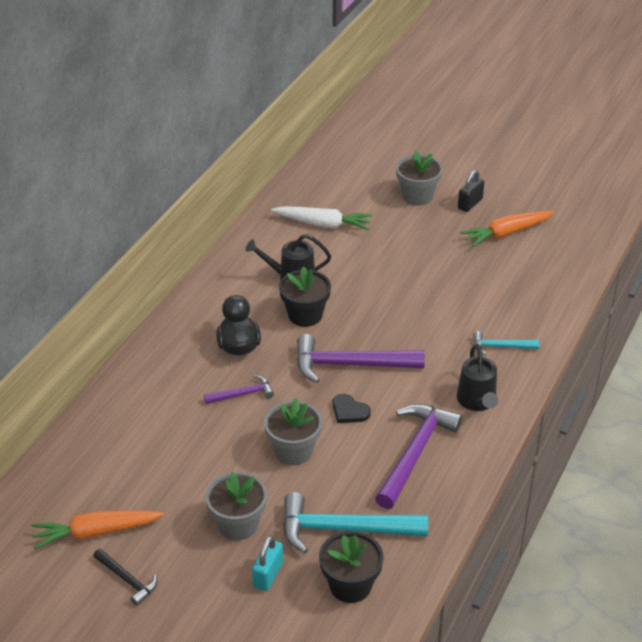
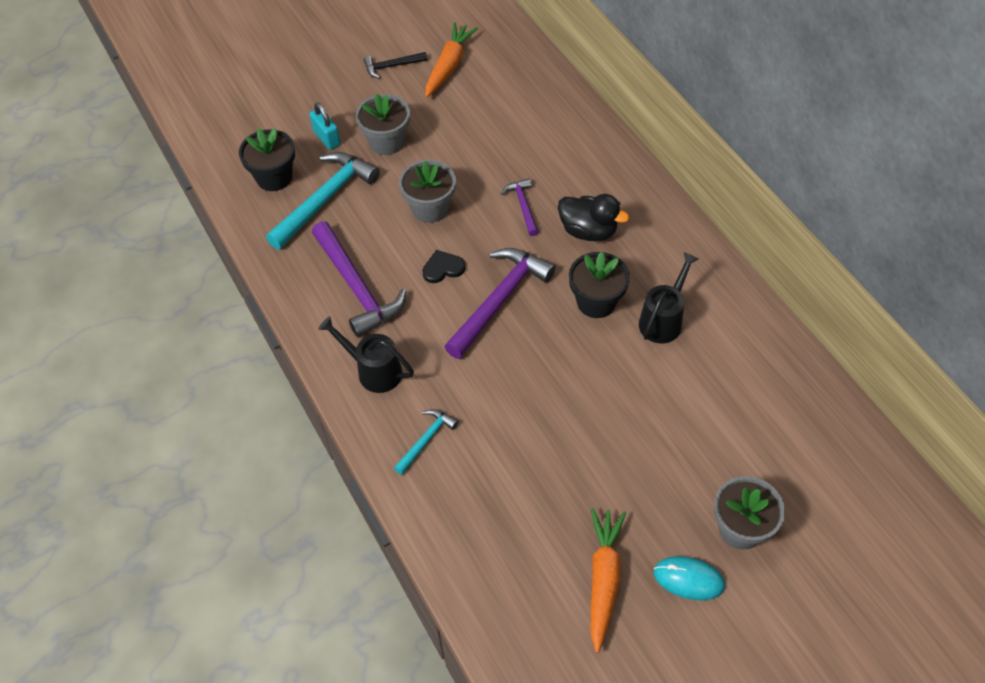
camera: 125 degrees right, 15 degrees up
(243, 394) = (523, 206): purple hammer -> purple hammer turned 150 degrees clockwise
(323, 224) = (741, 397): white carrot -> none
(470, 204) = (688, 579): black padlock -> turquoise mouse

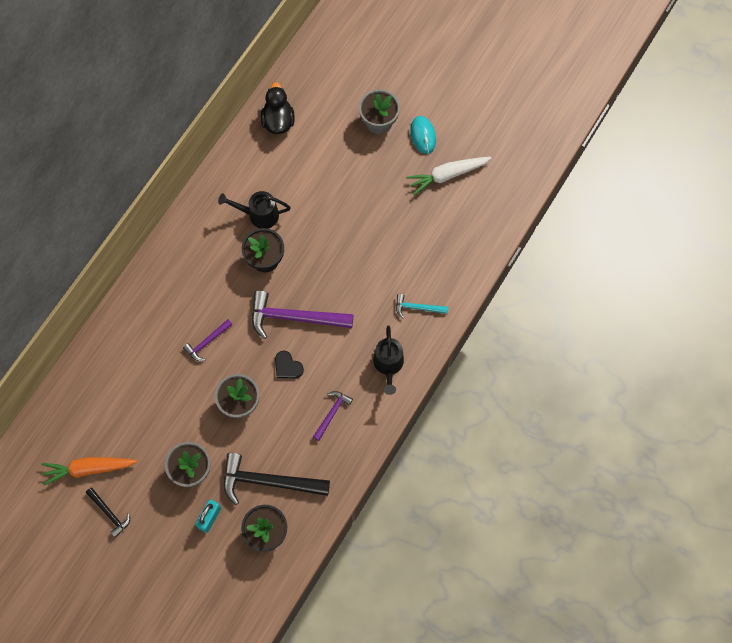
camera: 120 degrees left, 15 degrees up
(325, 199) = (268, 481): turquoise hammer -> black hammer
(356, 287) = (332, 413): purple hammer -> purple hammer, size x0.52
(588, 231) = (208, 290): black duck -> black duck (278, 121)
(603, 580) = (447, 175): orange carrot -> white carrot

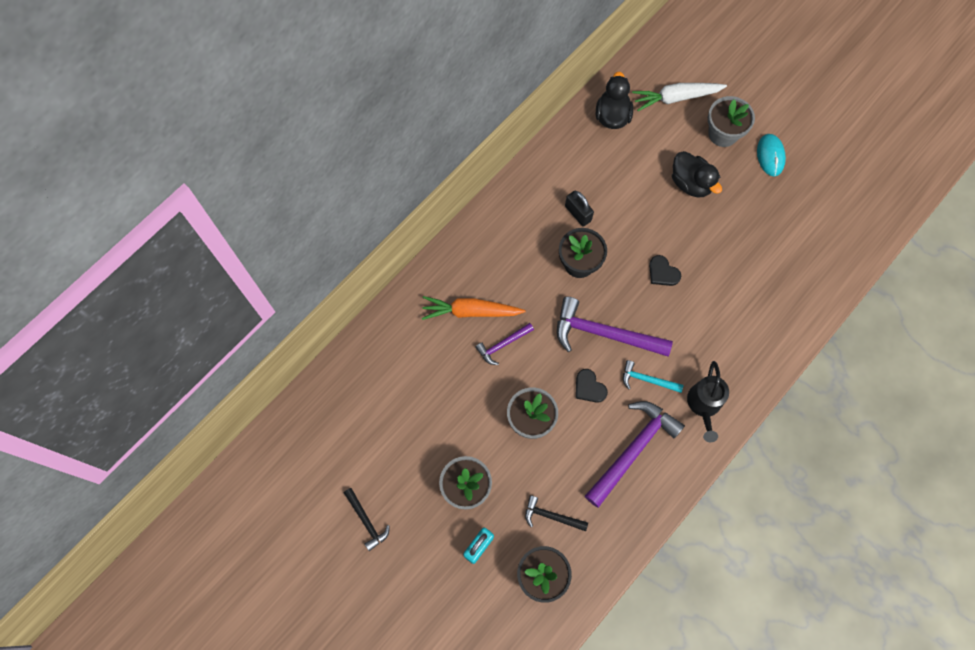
camera: 10 degrees right, 0 degrees up
(89, 469) = (351, 465): orange carrot -> orange carrot (471, 311)
(258, 215) = (578, 213): black watering can -> black padlock
(268, 481) = (551, 516): black hammer -> black hammer, size x0.52
(332, 413) = (633, 450): purple hammer -> purple hammer, size x1.94
(339, 255) = (662, 272): none -> black heart
(355, 171) = (691, 183): none -> black duck
(417, 308) = (744, 346): turquoise hammer -> turquoise hammer (647, 380)
(447, 175) = (793, 203): white carrot -> white carrot (676, 98)

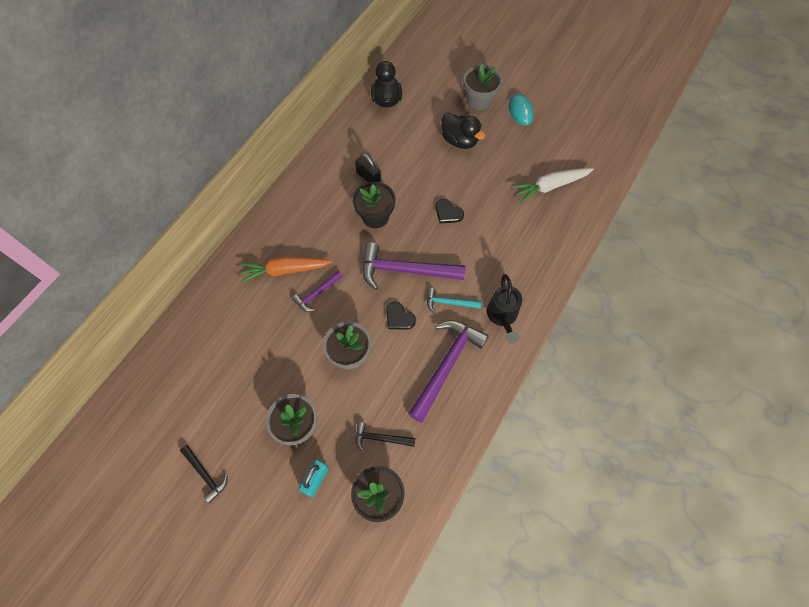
camera: 10 degrees left, 5 degrees down
(676, 98) = (436, 79): white carrot -> white carrot (550, 186)

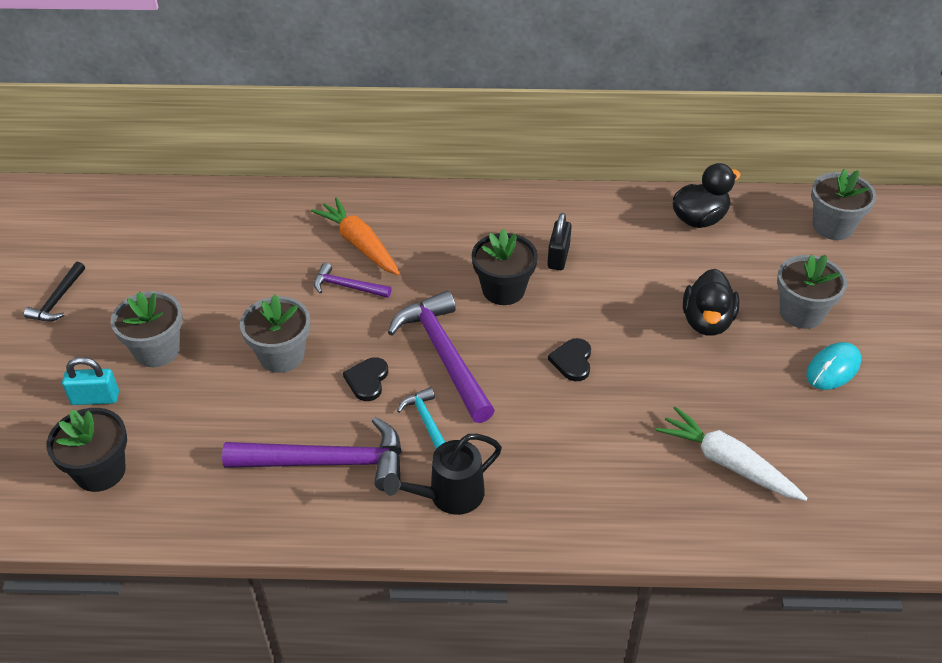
camera: 60 degrees right, 20 degrees down
(380, 438) = (181, 437): black hammer -> none
(432, 51) = (833, 226): none -> grey flower pot

